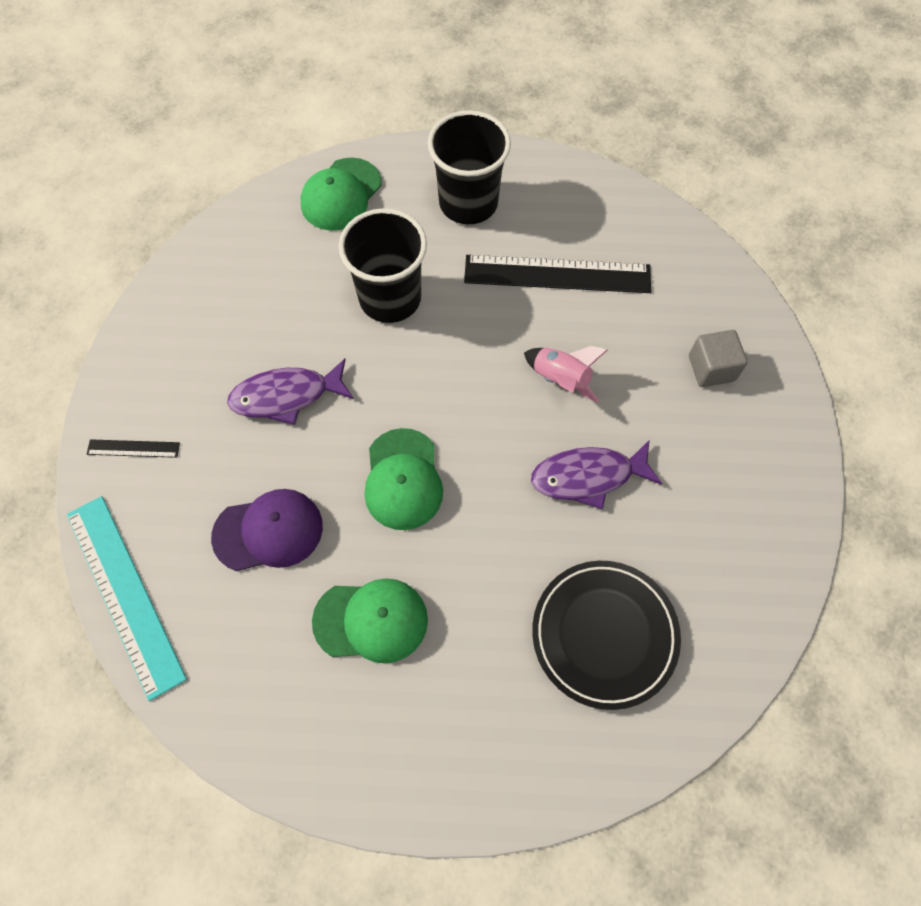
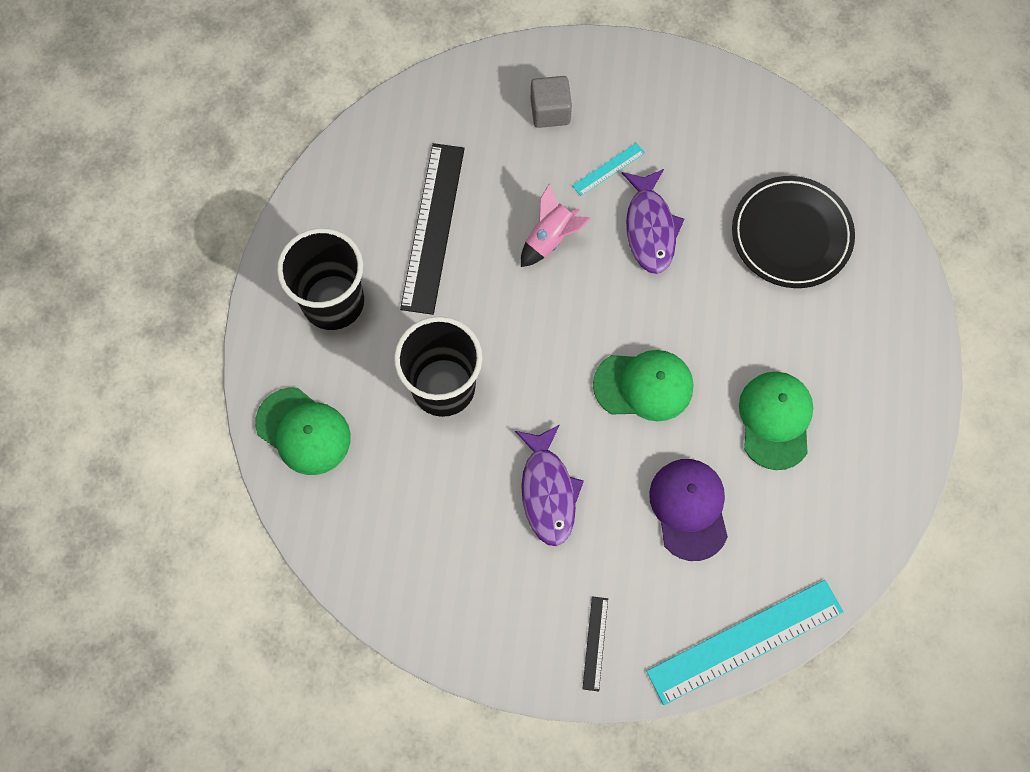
camera: 85 degrees left, 5 degrees up
(653, 430) = (608, 169): none -> turquoise ruler

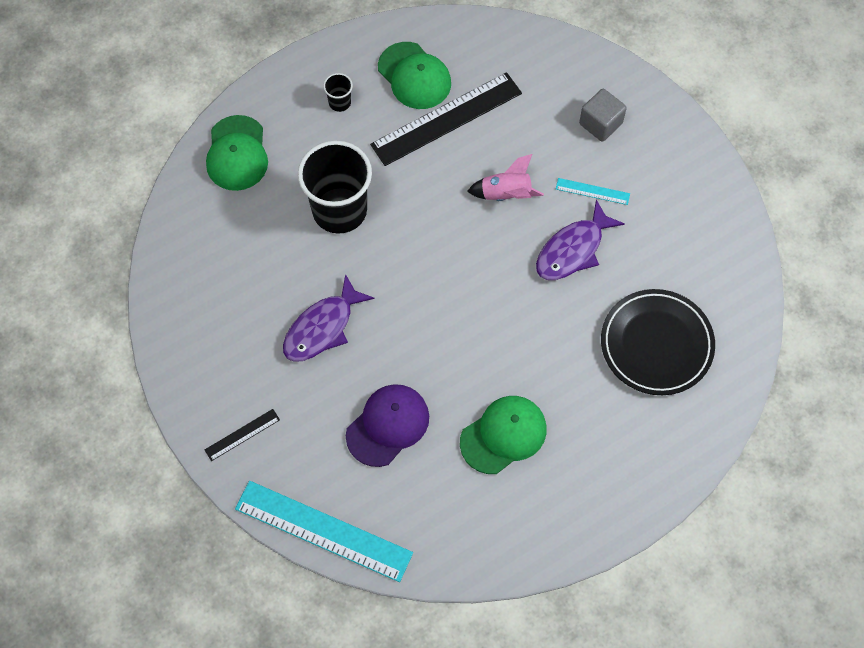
camera: 50 degrees right, 5 degrees down
(333, 302) = (339, 102): black cup -> black cup, size x0.42
(644, 386) = (451, 331): green cap -> green cap (414, 76)

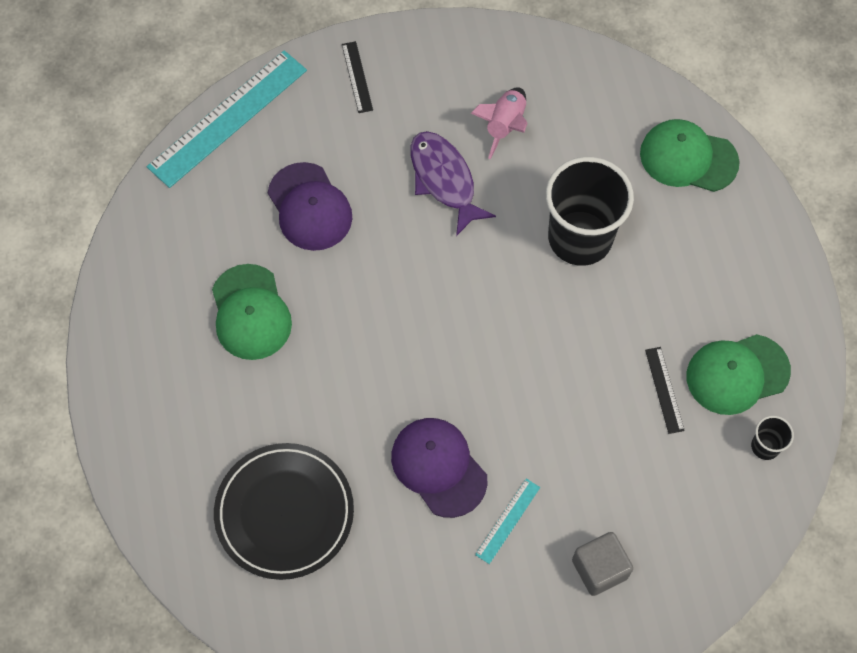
camera: 110 degrees right, 0 degrees up
(339, 102) = (724, 281): black cup -> black cup (765, 446)
(446, 119) = (664, 390): black ruler -> black ruler, size x0.45
(505, 194) = (539, 419): pink rocket -> pink rocket (505, 126)
(573, 250) = (438, 467): purple fish -> purple cap

